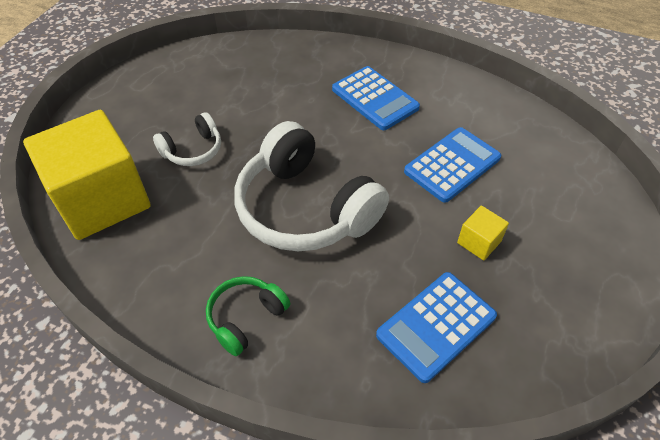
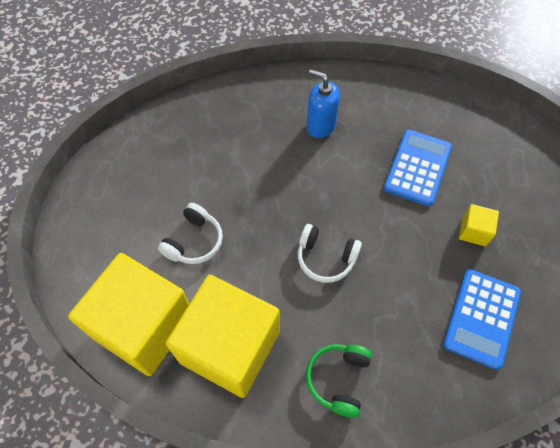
camera: 25 degrees left, 10 degrees up
(163, 246) = (230, 347): none -> yellow cube
(305, 208) = (326, 258): white headphones -> white headphones, size x0.49
(374, 99) = (320, 126): blue calculator -> blue soap dispenser

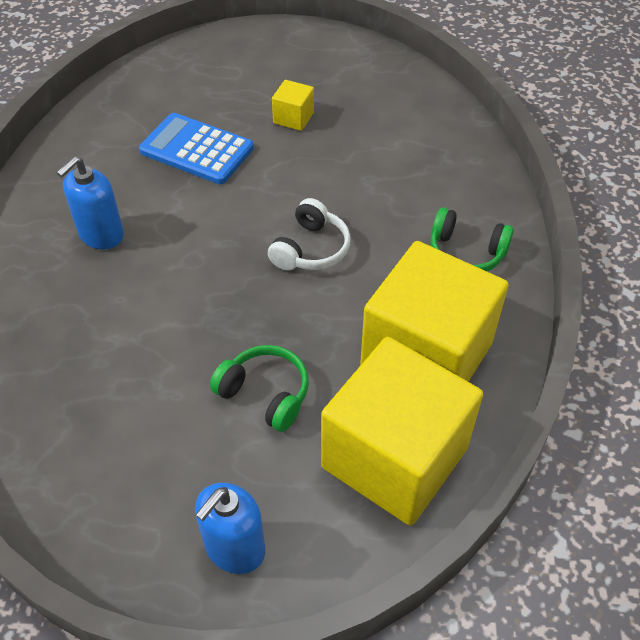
camera: 85 degrees left, 10 degrees down
(87, 237) = (234, 548): none -> blue soap dispenser
(194, 241) = (265, 394): white headphones -> green headphones
(481, 318) = (397, 130): blue calculator -> none

